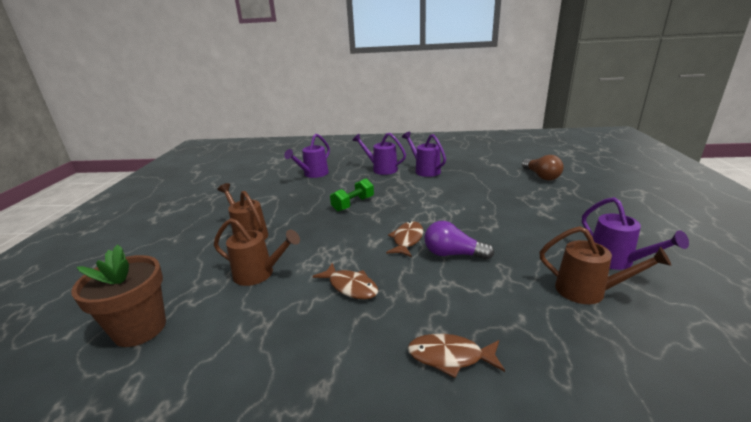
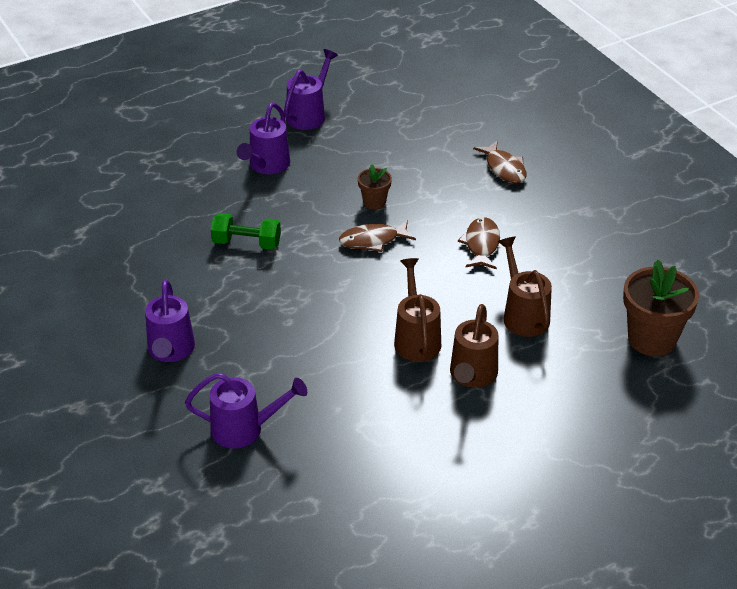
camera: 125 degrees left, 15 degrees up
(353, 204) = (321, 322): green dumbbell -> green dumbbell (246, 243)
(425, 170) = (148, 298): purple watering can -> purple watering can (266, 166)
(453, 254) = (374, 202): purple light bulb -> brown flower pot
(541, 176) = (111, 182): brown light bulb -> none
(588, 291) = (370, 124): brown watering can -> brown watering can (416, 338)

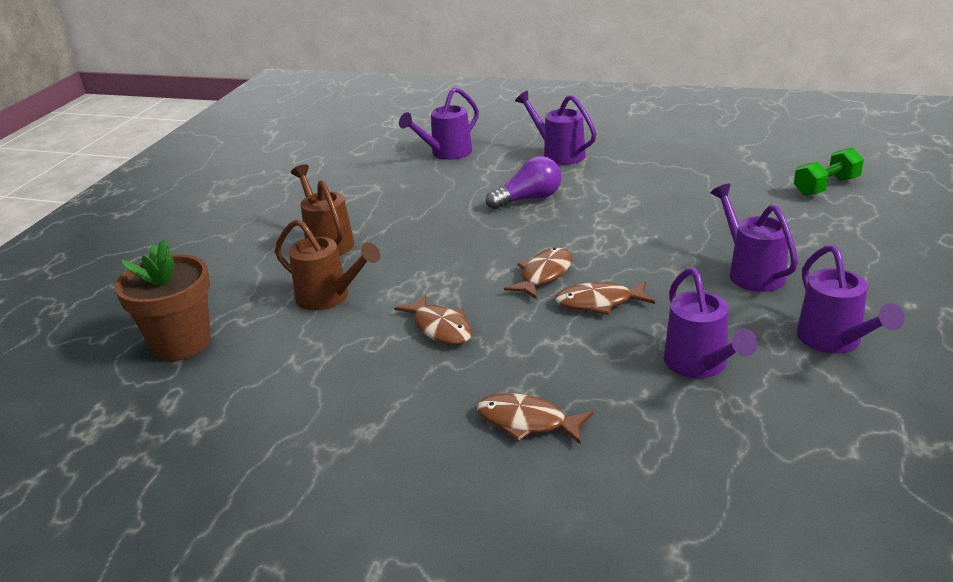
camera: 140 degrees right, 10 degrees down
(246, 243) = (637, 218): green dumbbell -> green dumbbell (826, 187)
(277, 314) = (528, 199): none -> purple light bulb
(374, 202) = (599, 303): brown flower pot -> brown fish
(386, 142) = (700, 365): none -> purple watering can
(416, 338) = (402, 239): brown watering can -> none

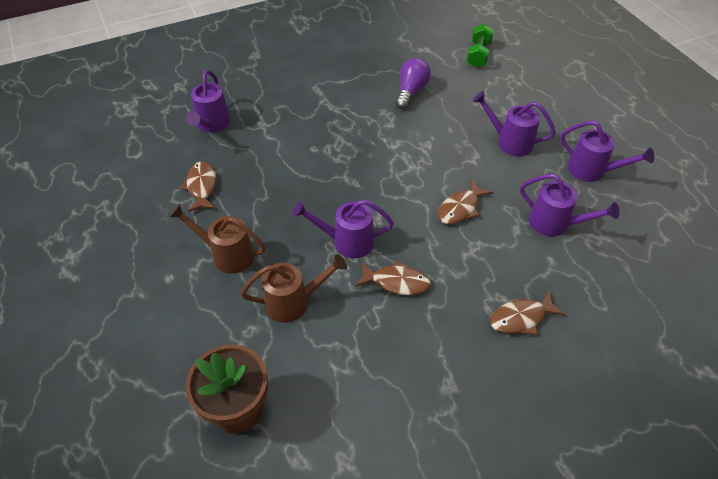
camera: 45 degrees left, 20 degrees up
(528, 199) = (323, 143): purple light bulb -> purple light bulb (411, 91)
(544, 275) = (406, 203): brown fish -> brown fish (201, 186)
(558, 154) = (295, 91): purple watering can -> purple watering can (347, 241)

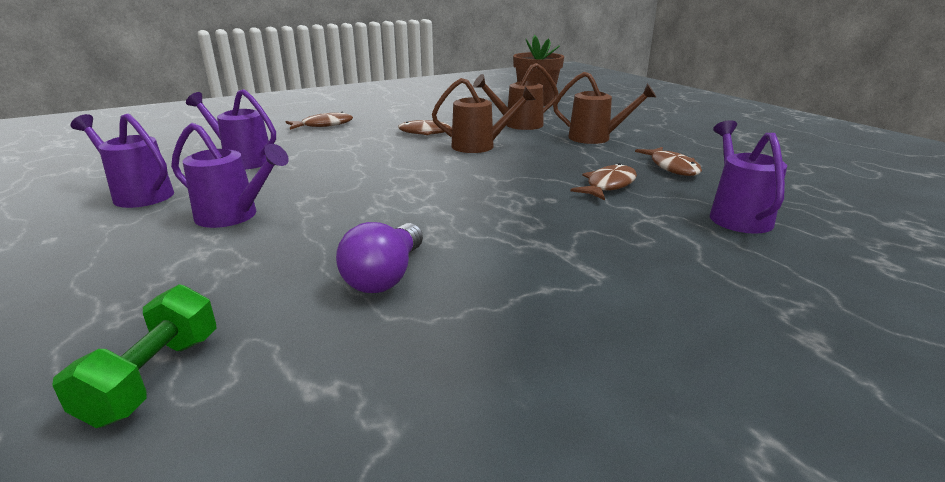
camera: 175 degrees right, 25 degrees down
(347, 241) = (480, 146): purple watering can -> brown watering can
(460, 208) = (348, 165): brown fish -> brown fish (608, 185)

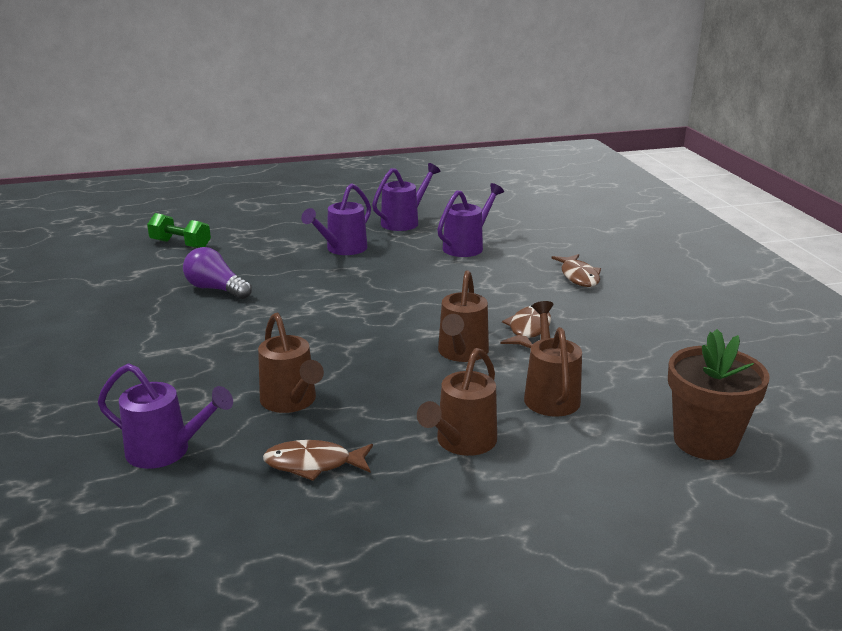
camera: 105 degrees right, 0 degrees up
(608, 185) = (291, 402): brown fish -> brown watering can

